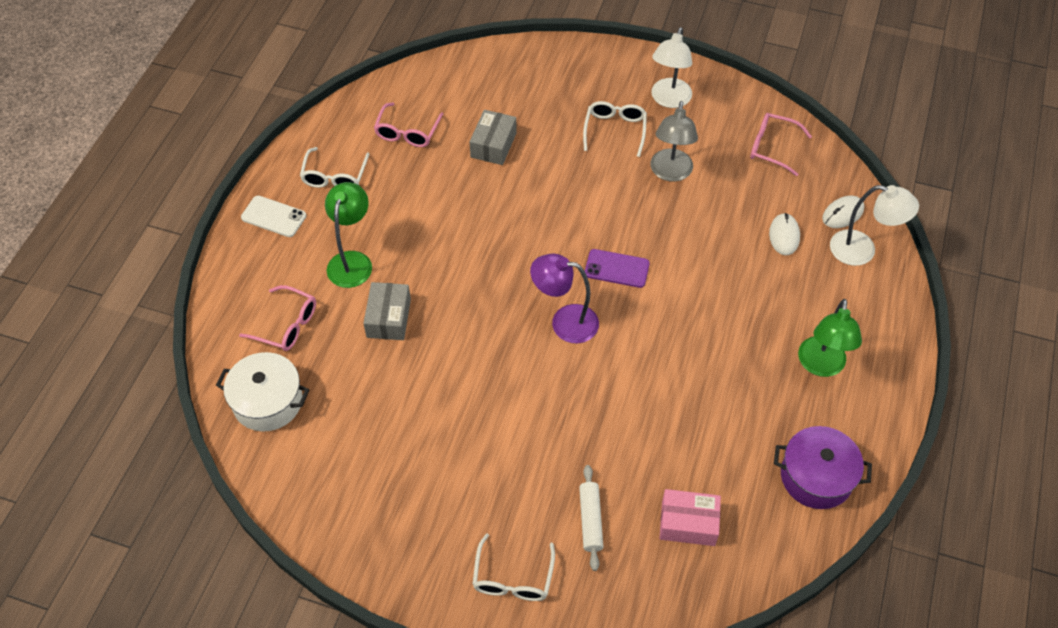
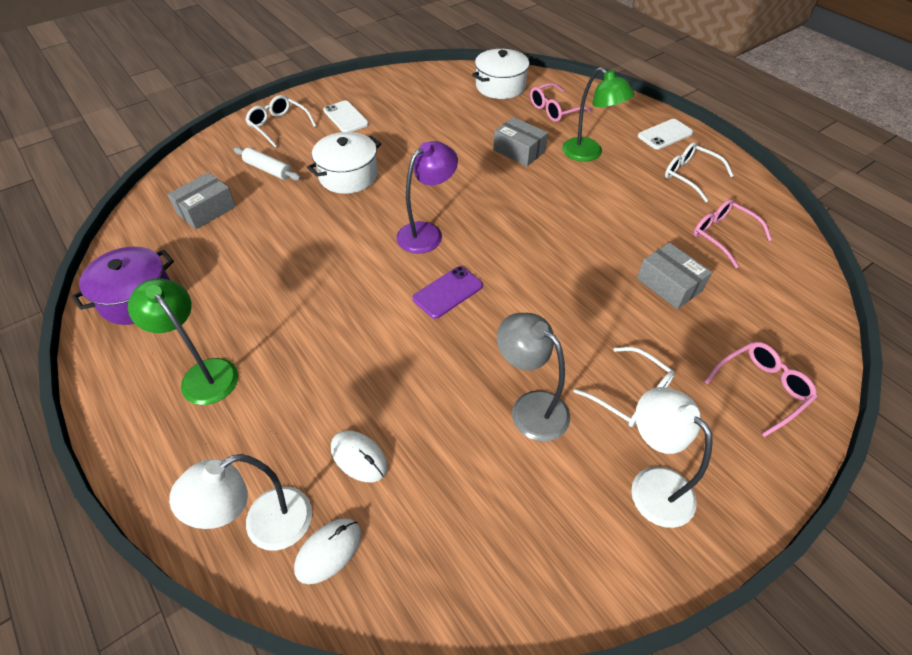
camera: 125 degrees right, 5 degrees down
(445, 519) = (345, 117): none -> white phone
(541, 438) = (348, 176): none -> white pot
(688, 523) = (206, 210): pink box -> grey box
(772, 147) = (491, 551): pink glasses -> pink glasses (761, 388)
(842, 214) = (328, 551): white mouse -> white mouse turned 45 degrees clockwise

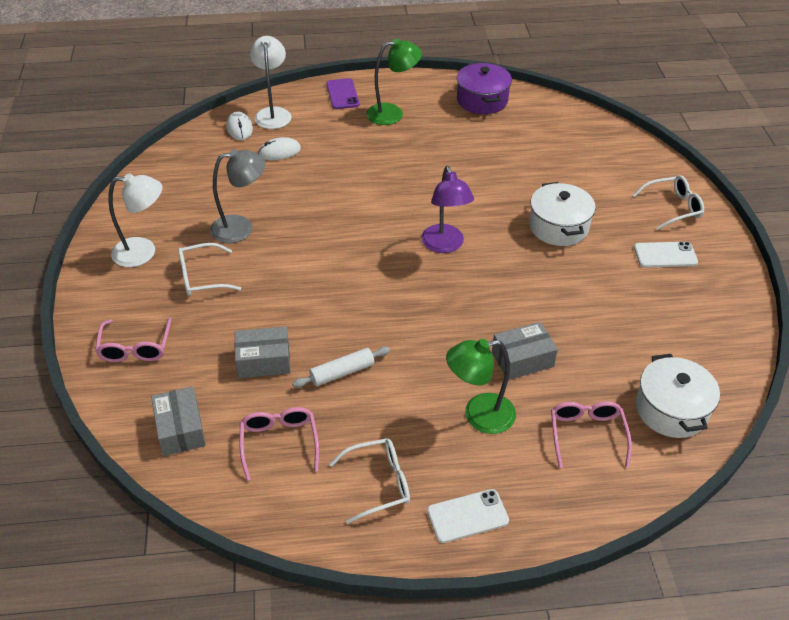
camera: 120 degrees right, 5 degrees down
(206, 210) = (561, 143): grey box -> grey box (180, 429)
(268, 169) = (599, 184): white rolling pin -> white rolling pin (342, 372)
(447, 292) = (370, 231): purple phone -> purple phone (342, 94)
(665, 135) = (467, 516): white phone -> white phone turned 75 degrees clockwise
(722, 235) = (279, 443): pink glasses -> pink glasses turned 90 degrees counterclockwise

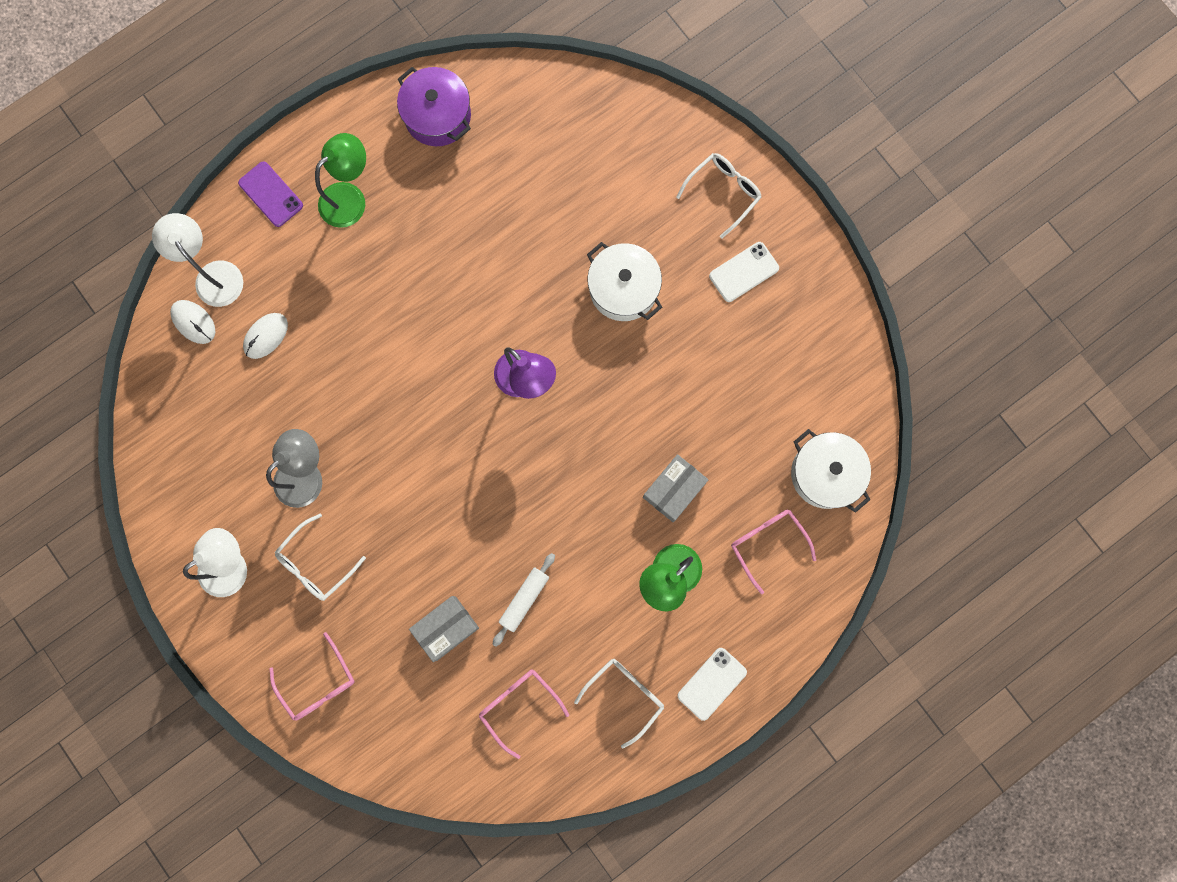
camera: 30 degrees left, 35 degrees up
(180, 429) = (425, 742): grey box -> none

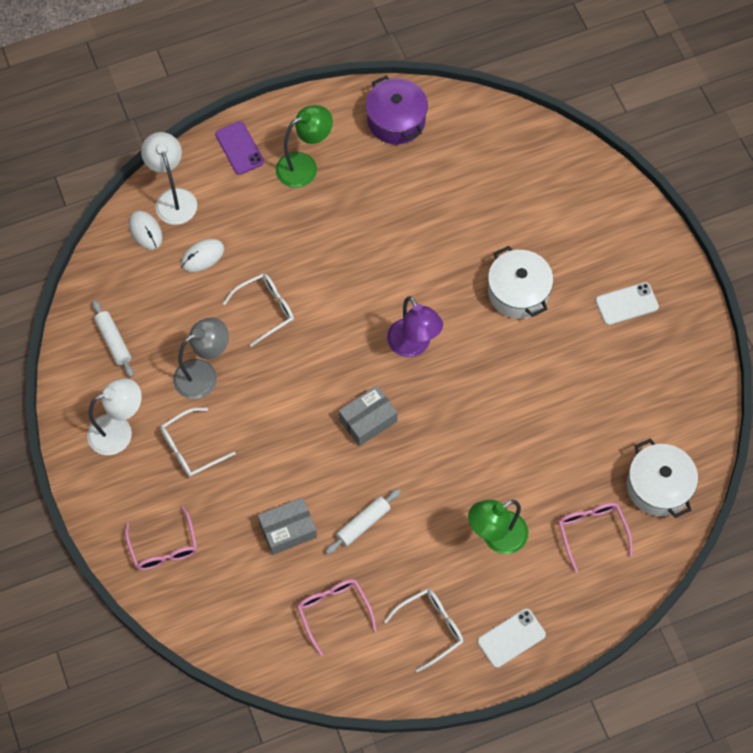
camera: 15 degrees right, 15 degrees down
(196, 462) = (114, 341): none -> white rolling pin
(674, 490) = (519, 466): grey box -> grey box (368, 420)
(723, 192) = (625, 236): white glasses -> white glasses (266, 309)

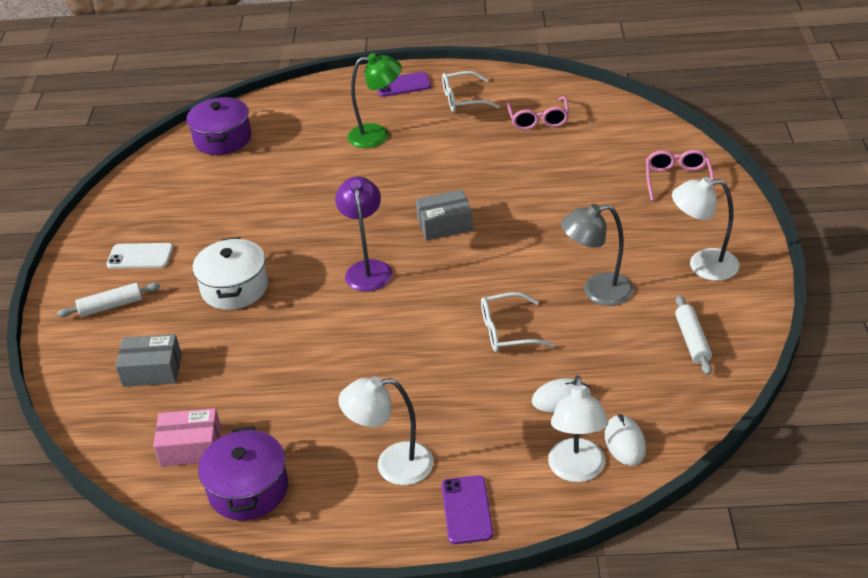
camera: 155 degrees left, 25 degrees down
(191, 448) = (630, 239): white glasses -> none
(288, 530) = (556, 170): grey box -> grey box (152, 370)
(304, 166) = (392, 465): green lamp -> white lamp
(363, 524) = (486, 162): white rolling pin -> white rolling pin (111, 306)
(457, 139) = (191, 447): none -> pink box
(511, 638) = (403, 85): white phone -> purple phone
(591, 532) = (298, 125): pink glasses -> none
(658, 486) = (223, 139): white pot -> purple pot

